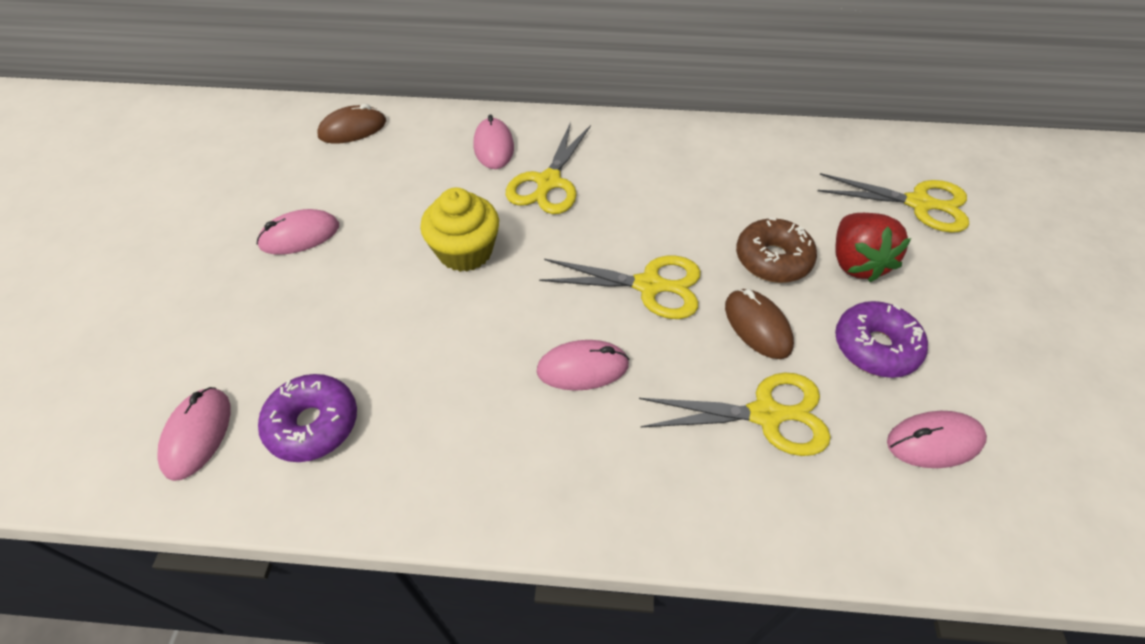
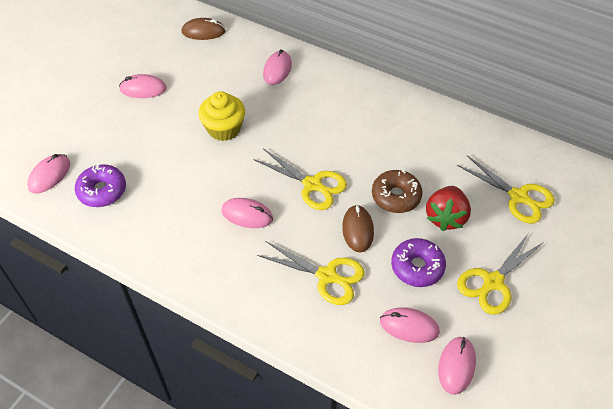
camera: 25 degrees right, 0 degrees up
(548, 183) = (295, 103): yellow scissors -> yellow scissors (492, 283)
(1041, 473) = (456, 366): none -> pink mouse

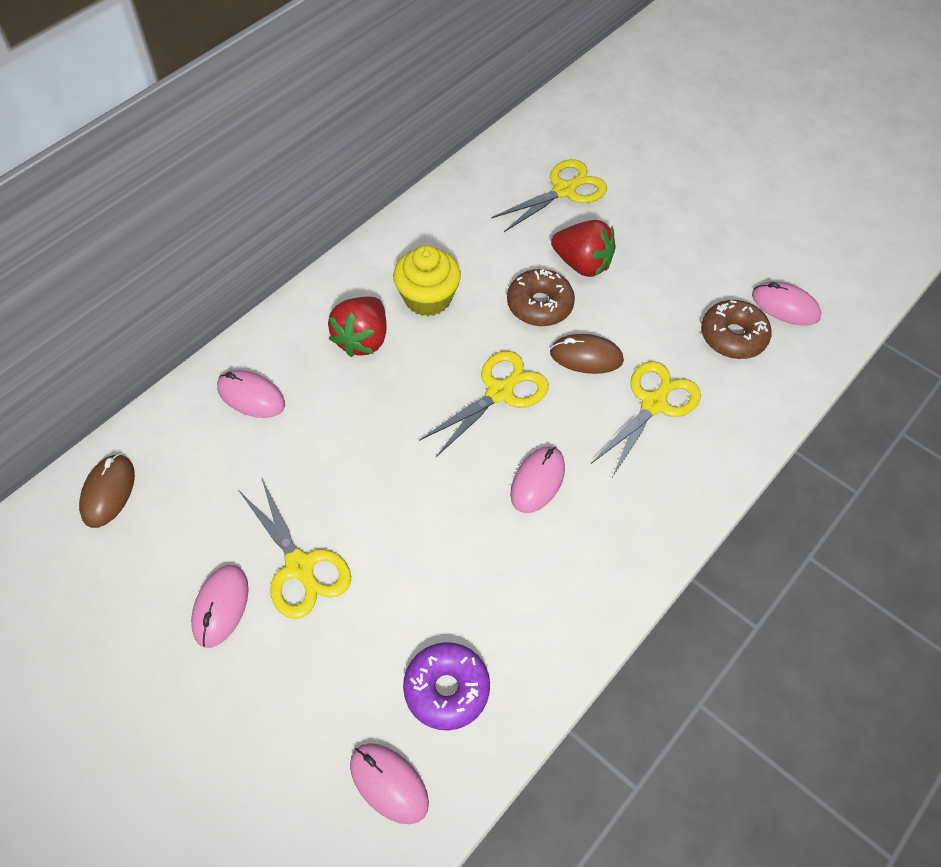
camera: 80 degrees left, 5 degrees up
(224, 129) = (358, 489): yellow cupcake -> yellow cupcake (427, 298)
(334, 109) = (362, 339): none -> red strawberry
(409, 326) = (733, 336): pink mouse -> brown donut
(417, 267) = (651, 309): purple donut -> none
(492, 283) = (681, 247): yellow scissors -> yellow scissors (301, 568)

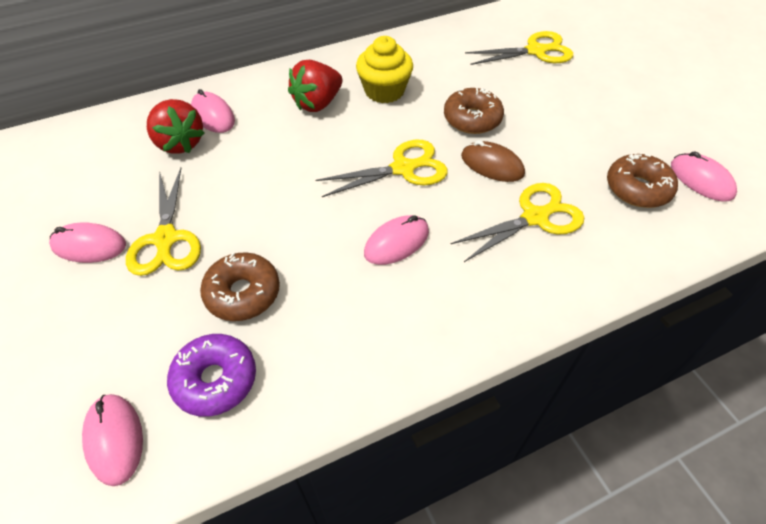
camera: 25 degrees right, 5 degrees down
(108, 492) = (74, 144): brown mouse -> none
(221, 606) = (89, 246): pink mouse -> pink mouse turned 60 degrees clockwise
(418, 594) = (243, 293): none -> brown donut
(582, 264) = (524, 101): red strawberry -> red strawberry (180, 143)

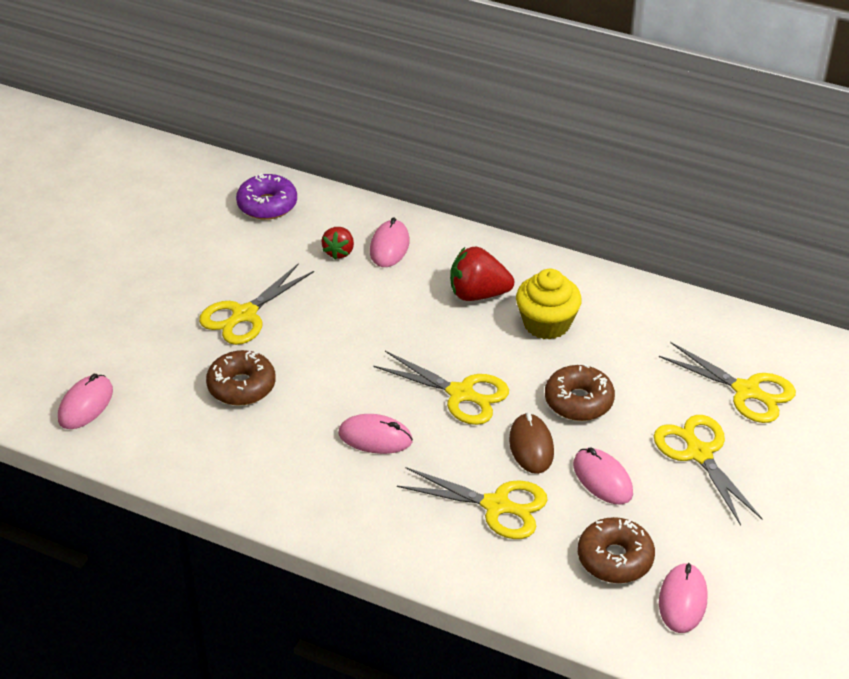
camera: 50 degrees right, 10 degrees down
(89, 246) = (199, 283): pink mouse -> pink mouse (602, 479)
(180, 143) = (339, 252): red strawberry -> red strawberry, size x0.61
(215, 380) = (165, 420): purple donut -> purple donut (267, 205)
(570, 97) = (698, 453): none -> yellow scissors

